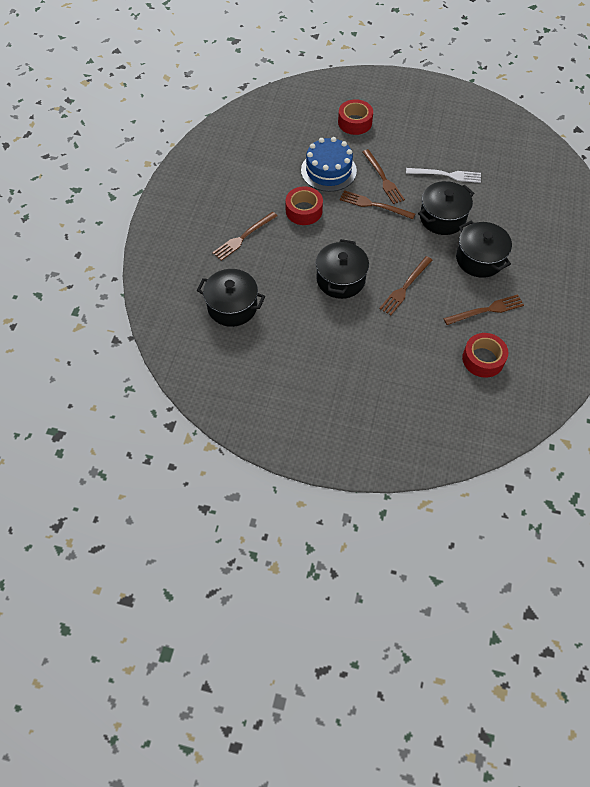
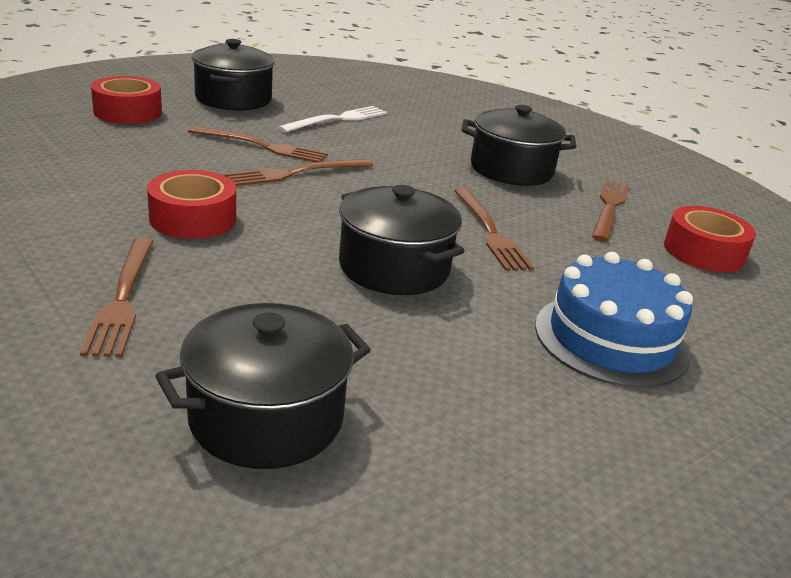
camera: 55 degrees left, 30 degrees down
(328, 170) = (163, 164): blue cake -> blue cake (611, 339)
(442, 218) = (403, 153): black pot -> black pot (233, 99)

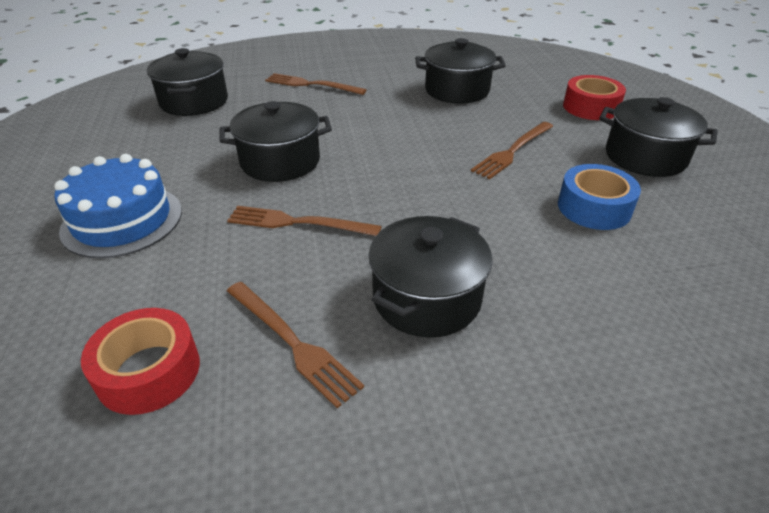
camera: 120 degrees right, 10 degrees up
(103, 179) = (457, 90): none -> black pot
(193, 218) = (388, 109): red tape -> none
(296, 173) = (450, 156): brown fork -> none
(337, 119) = (594, 207): white fork -> blue tape

